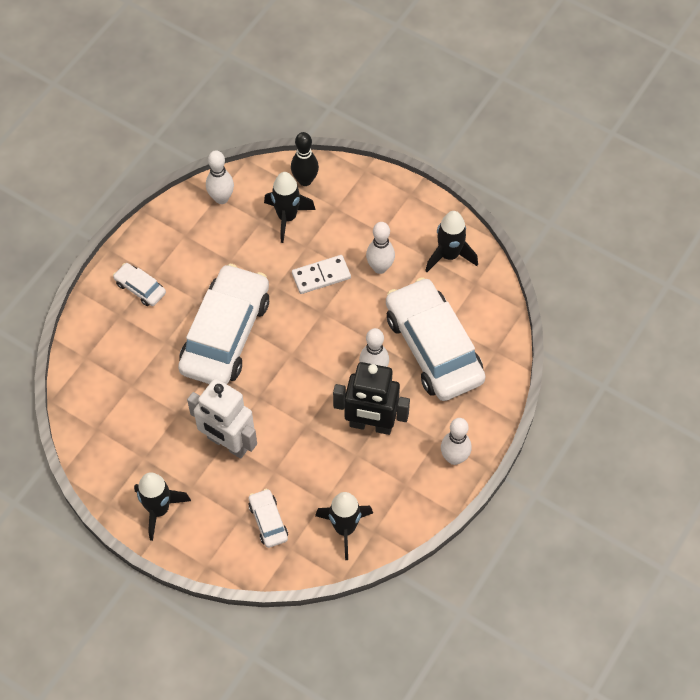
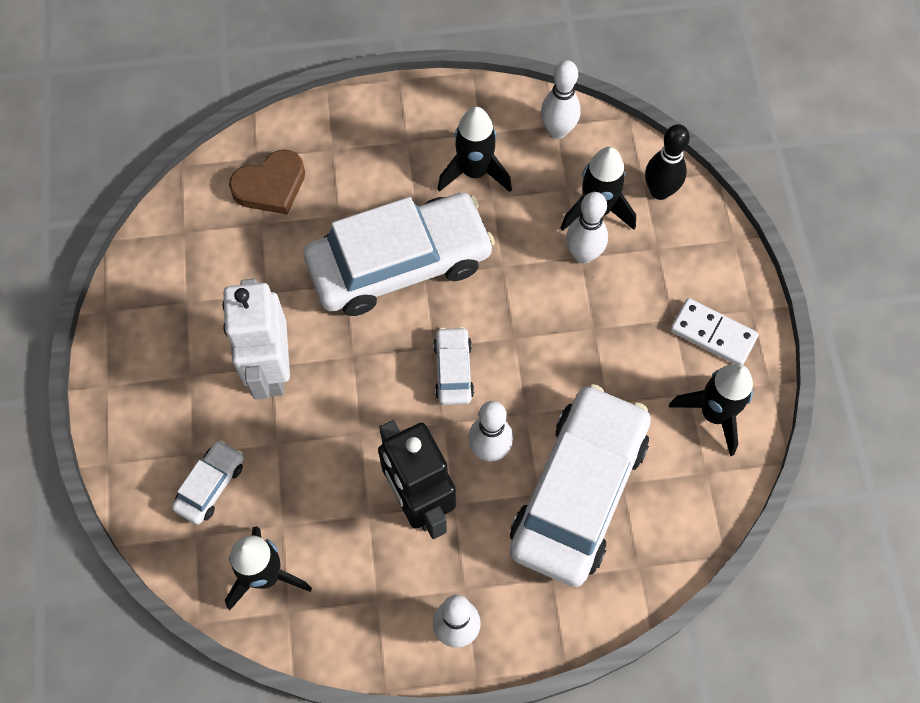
camera: 50 degrees right, 5 degrees up
(112, 363) = (271, 186): none -> brown heart
(140, 288) = (380, 142): white car -> white car (453, 370)
(159, 510) = (138, 364): black rocket -> black rocket (474, 172)
(321, 276) = (558, 300): white domino -> white domino (713, 334)
(380, 267) = (626, 352): white bowling pin -> white bowling pin (583, 254)

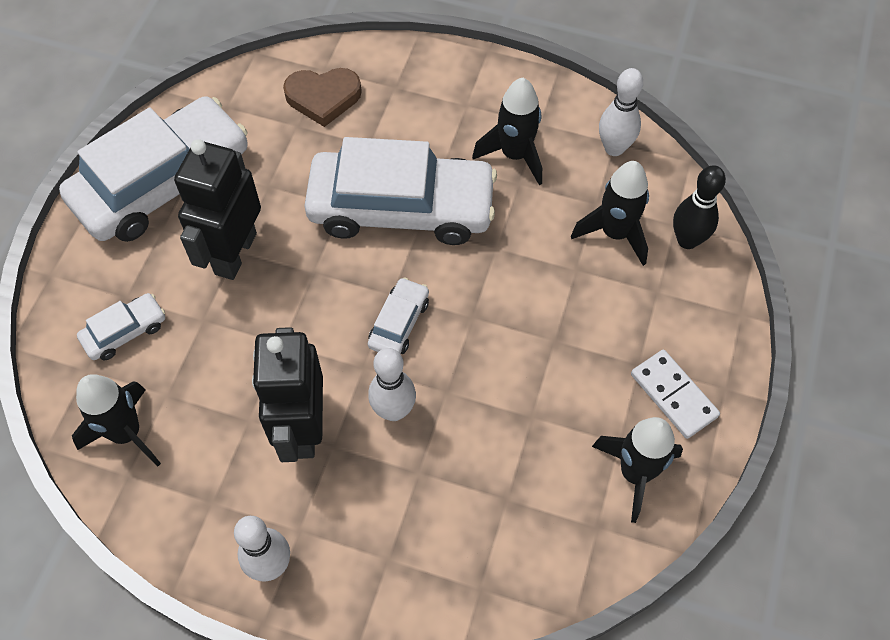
camera: 25 degrees right, 5 degrees down
(271, 369) = (235, 253): white robot -> black robot
(578, 492) = (458, 488): white car -> white car (162, 183)
(583, 254) = (580, 268): white bowling pin -> none

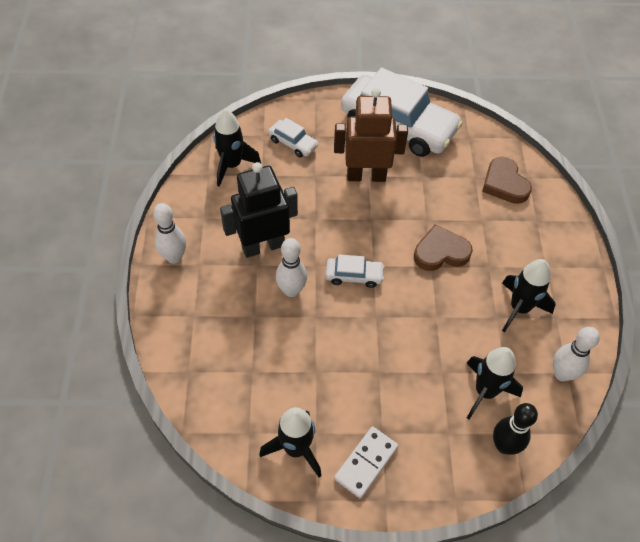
camera: 70 degrees right, 5 degrees down
(235, 253) = (366, 176): black robot -> brown robot
(401, 208) = (440, 252): white car -> brown heart

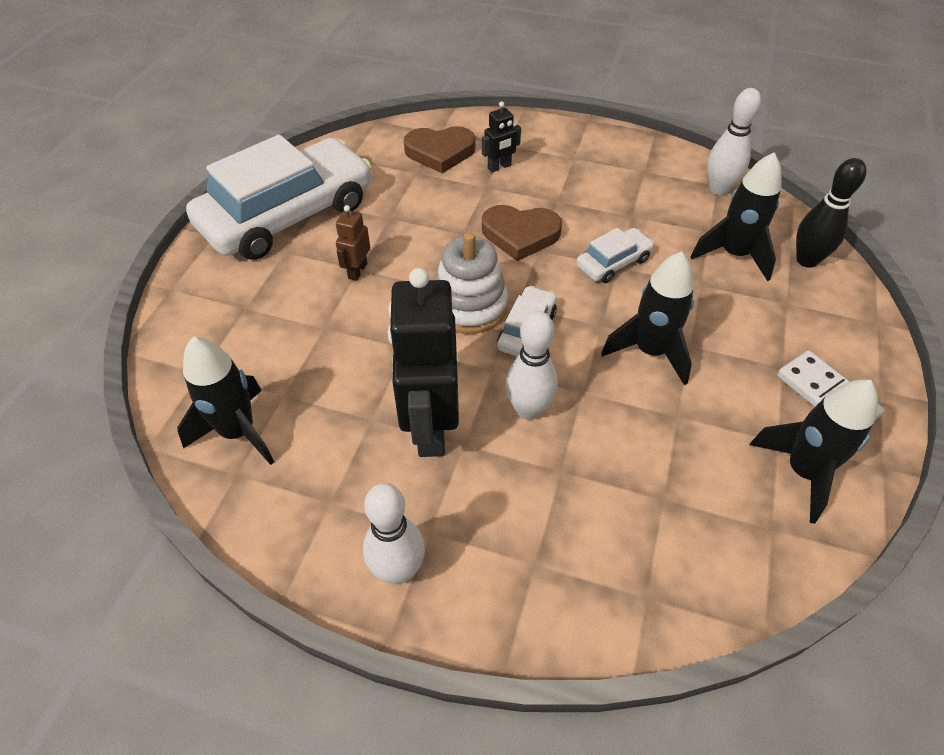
camera: 70 degrees left, 5 degrees down
(293, 143) = (243, 337): white car -> white car (613, 263)
(361, 240) = (469, 306): none -> white stacking toy
(366, 176) = (357, 271): brown robot -> brown robot, size x0.45
(440, 252) = (520, 235): brown heart -> brown heart turned 90 degrees counterclockwise
(507, 223) = (499, 167): none -> black robot
(519, 308) = (625, 194): black rocket -> black rocket (650, 351)

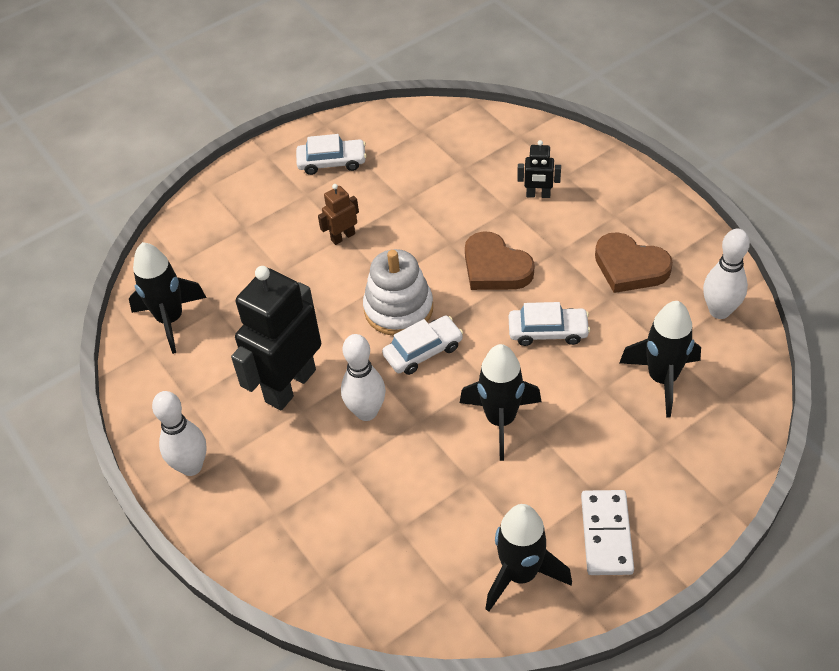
camera: 40 degrees right, 0 degrees up
(287, 215) = (332, 162): white car -> white car, size x0.43
(440, 152) = (500, 157): brown heart -> brown heart (630, 267)
(806, 260) = (725, 419): black bowling pin -> none

